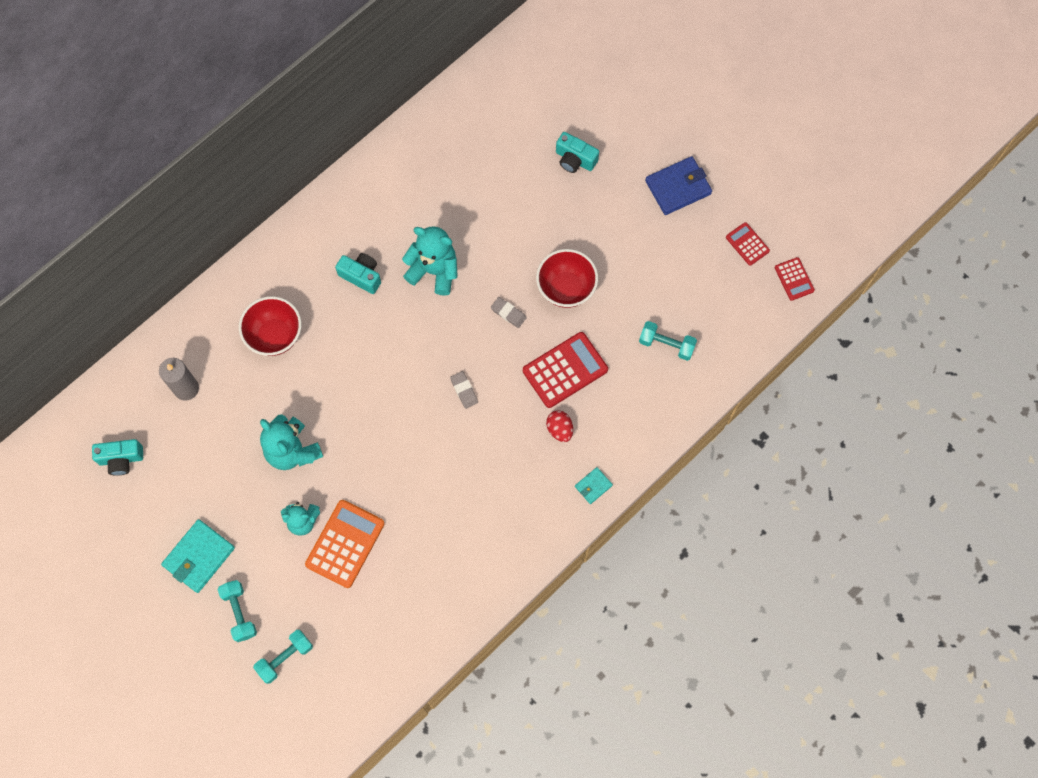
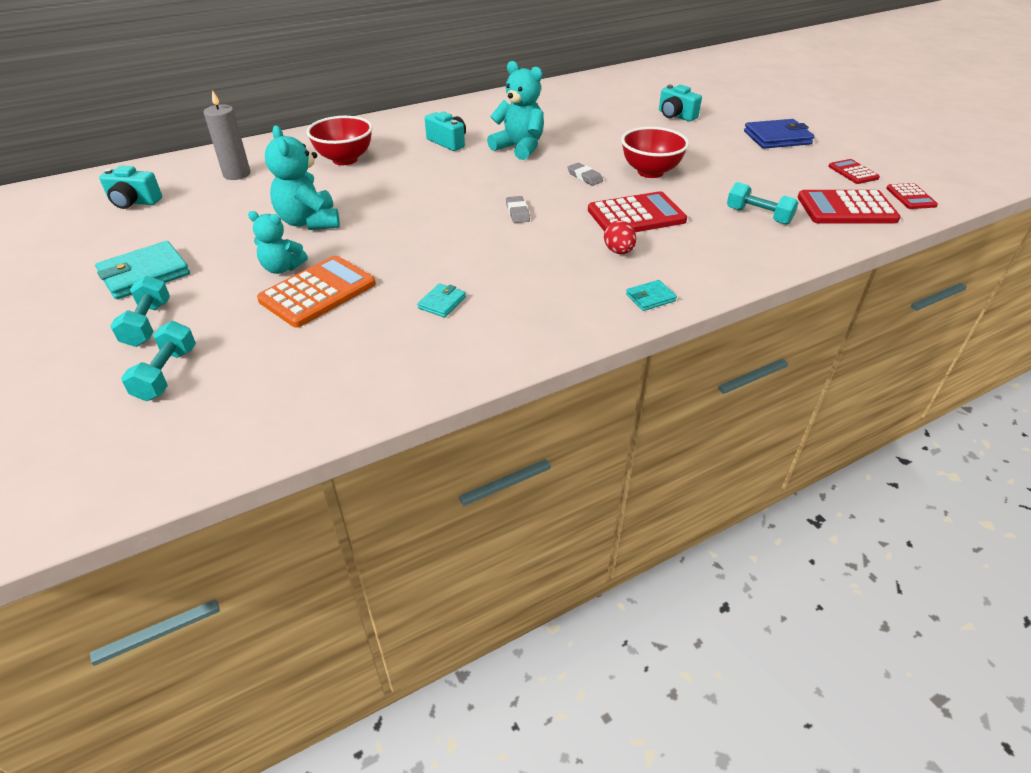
camera: 15 degrees right, 30 degrees down
(285, 658) = (167, 374): turquoise dumbbell -> turquoise dumbbell turned 60 degrees counterclockwise
(442, 532) = (442, 303): none -> turquoise wallet
(739, 314) = (846, 209): none -> red calculator

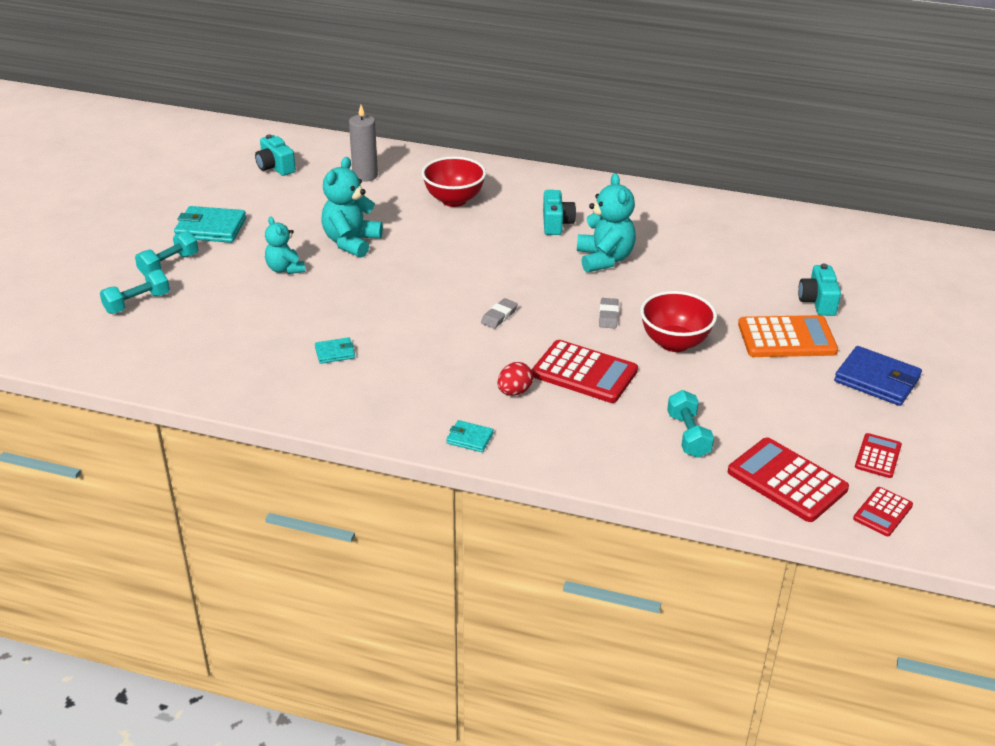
camera: 45 degrees right, 5 degrees down
(318, 292) = (279, 299): orange calculator -> orange calculator (786, 338)

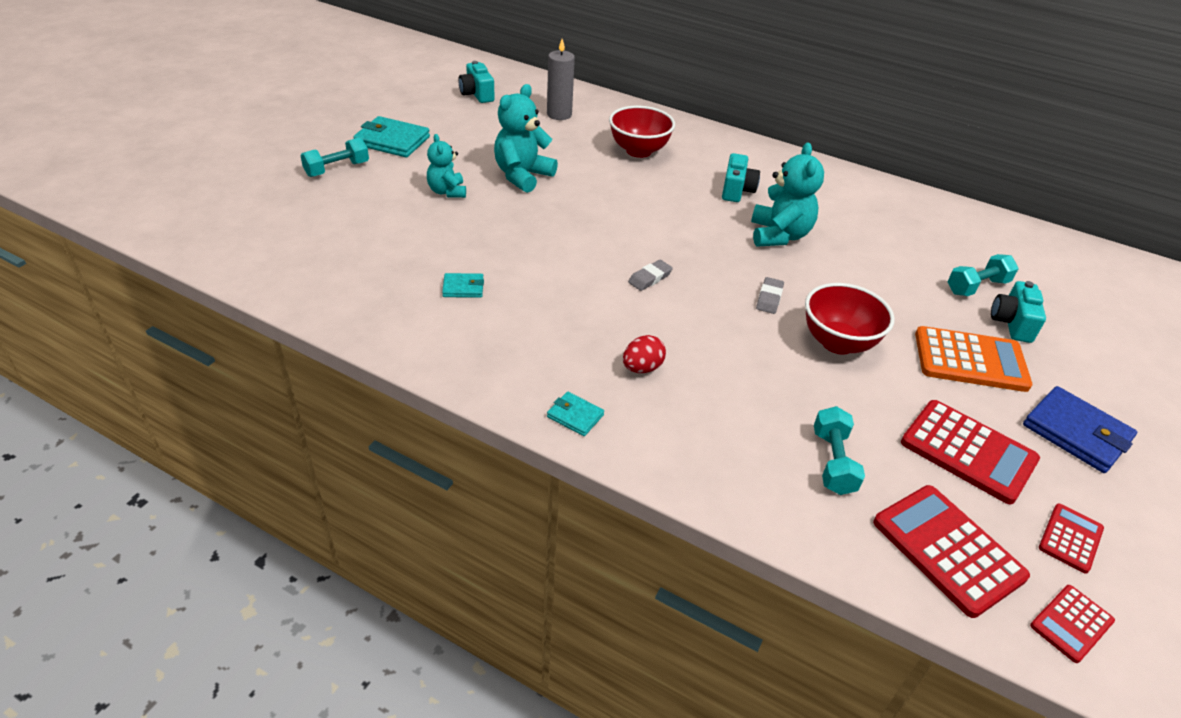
camera: 10 degrees right, 5 degrees up
(137, 303) = (289, 201): turquoise dumbbell -> turquoise dumbbell (977, 287)
(584, 373) = (727, 360): red calculator -> red calculator (968, 451)

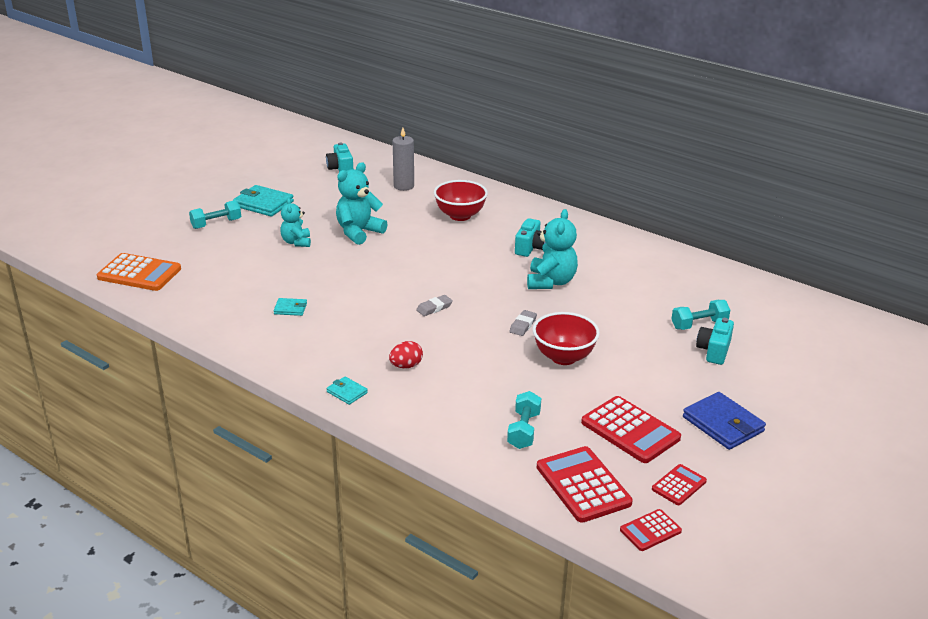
camera: 10 degrees right, 10 degrees down
(970, 360) = (664, 374): orange calculator -> orange calculator (139, 273)

